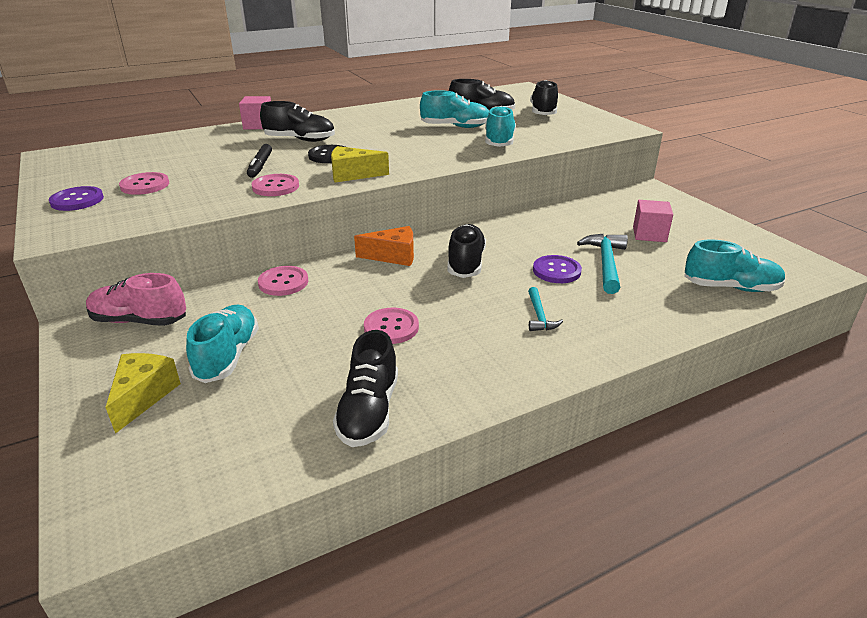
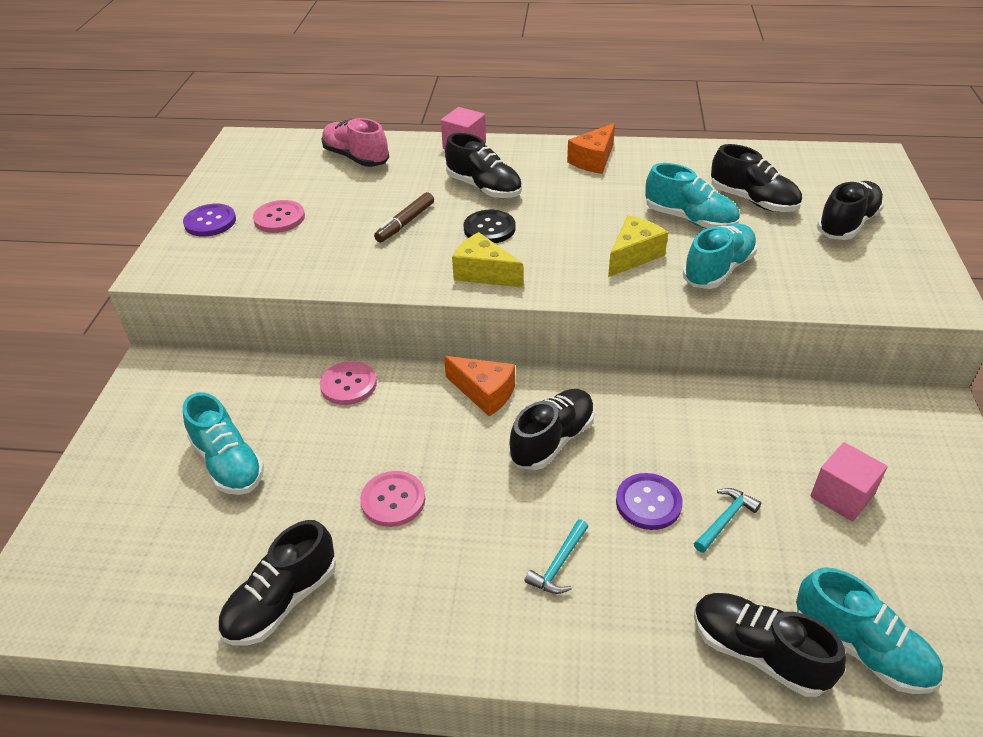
camera: 35 degrees right, 10 degrees up
(139, 321) = (198, 381): pink shoe -> pink shoe (356, 158)
(143, 396) = (135, 478): yellow cheese -> yellow cheese (633, 256)
(227, 356) = (228, 463): turquoise shoe -> turquoise shoe turned 105 degrees clockwise
(260, 166) = (405, 223): black marker -> brown marker
(275, 187) = (390, 266): pink button -> none
(361, 116) = (593, 160): none -> orange cheese
(605, 263) = (725, 519): turquoise hammer -> turquoise hammer, size x0.59
(689, 309) = (758, 652): none -> black shoe

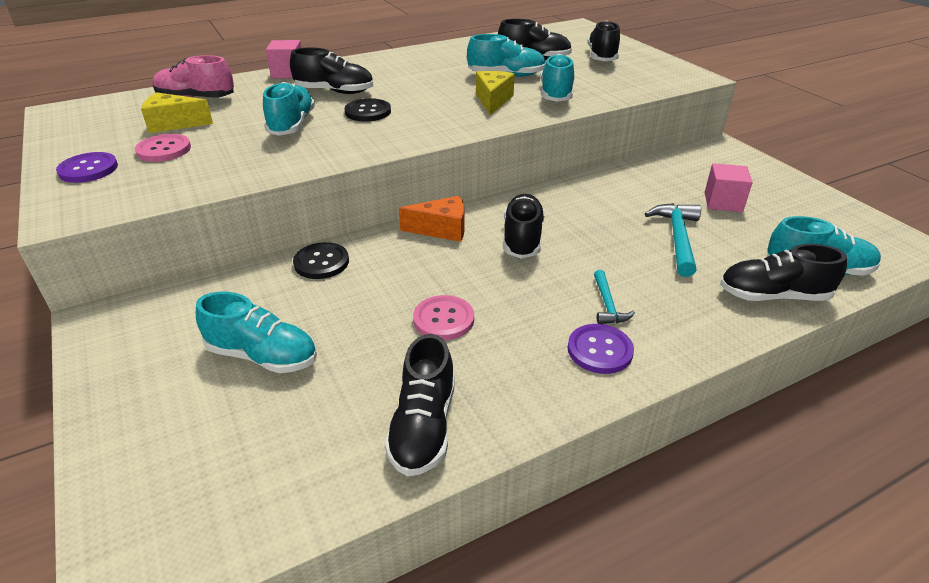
camera: 35 degrees left, 5 degrees down
(348, 384) = (321, 262): pink button -> black button
(405, 223) = (292, 125): brown marker -> turquoise shoe
(483, 273) = (395, 136): yellow cheese -> yellow cheese (173, 124)
(593, 160) = (401, 61): orange cheese -> none
(648, 503) = (623, 248): purple button -> purple button (599, 350)
(725, 519) = (677, 238): turquoise hammer -> turquoise hammer, size x1.69

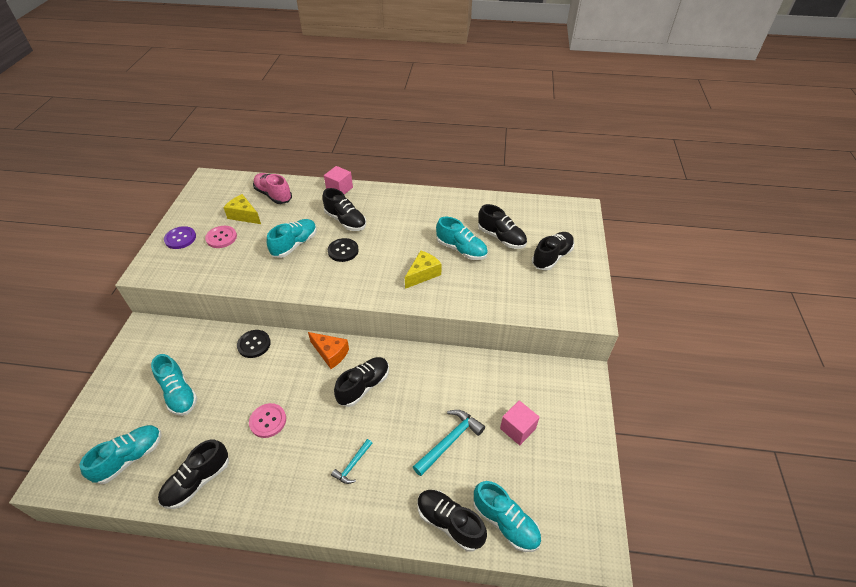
camera: 35 degrees right, 10 degrees up
(556, 94) = (469, 286): turquoise shoe -> turquoise shoe (130, 458)
(599, 350) = (314, 493): purple button -> none

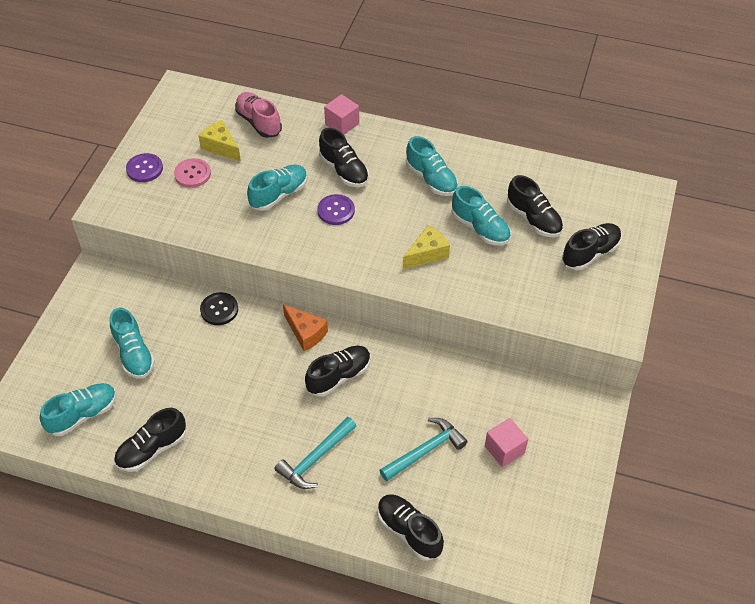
camera: 10 degrees right, 5 degrees up
(268, 421) = (229, 398): pink button -> none
(343, 251) = (336, 211): black button -> purple button
(352, 465) = (315, 459): turquoise hammer -> turquoise hammer, size x1.69
(505, 522) = (468, 541): turquoise shoe -> turquoise shoe (431, 179)

